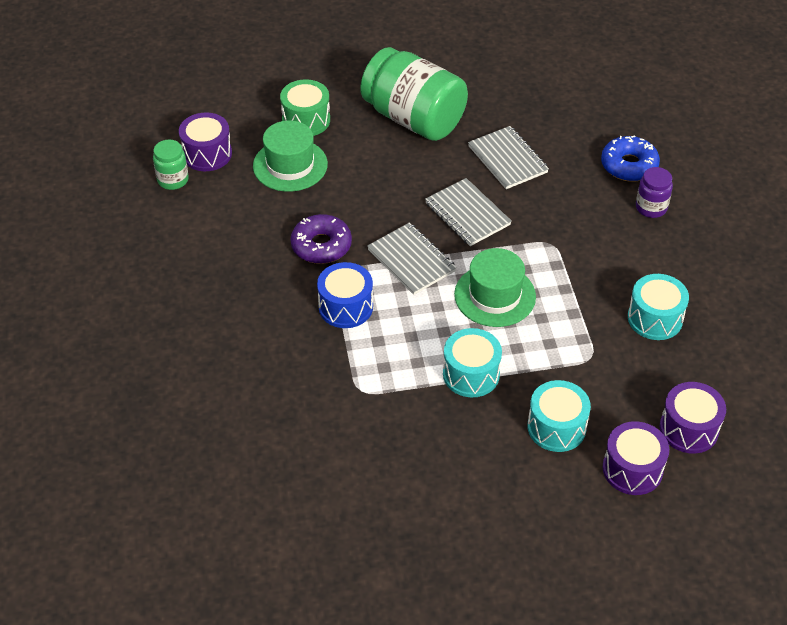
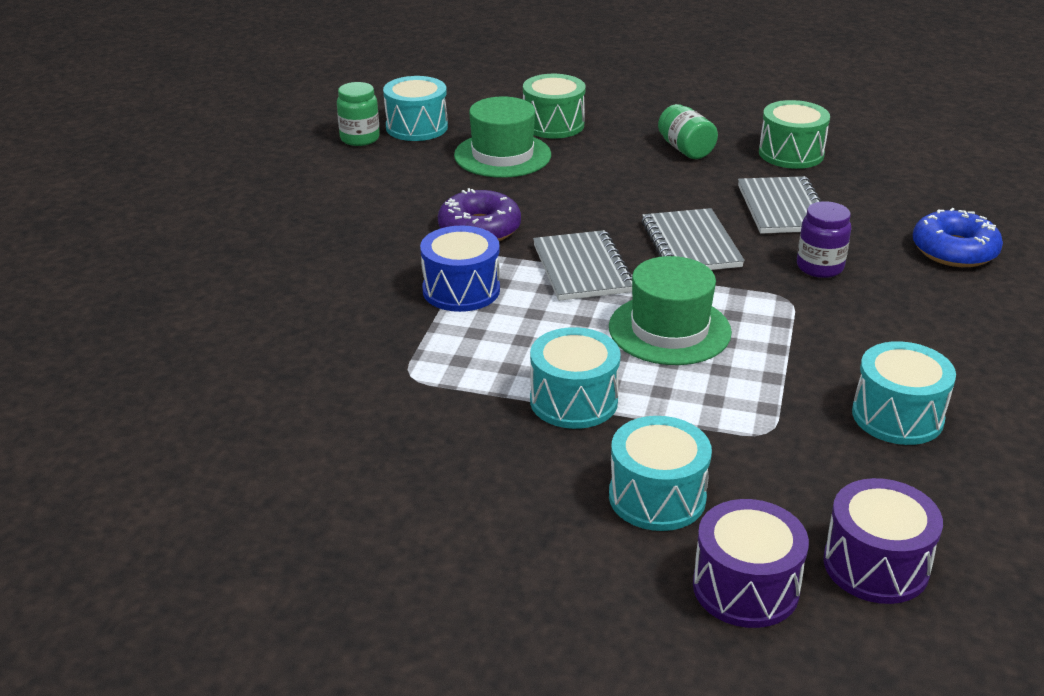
camera: 25 degrees right, 15 degrees down
(207, 154) = (416, 127): purple drum -> turquoise drum
(414, 118) = (686, 149): green jar -> green jar, size x0.45
(486, 101) = (791, 153): none -> green drum
(651, 208) = (963, 298): purple jar -> purple jar (819, 267)

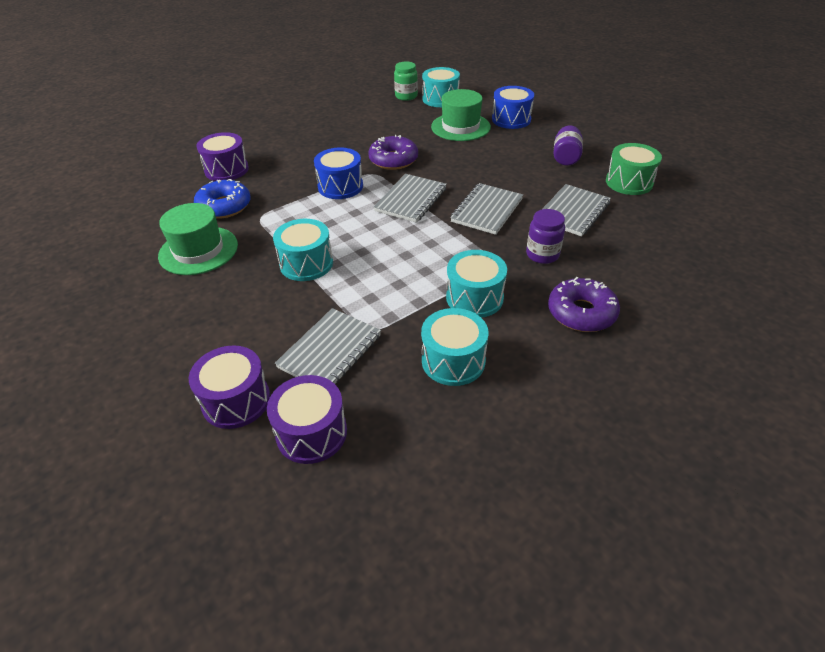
camera: 40 degrees right, 10 degrees up
(243, 337) = (226, 170): none -> purple drum
(553, 125) = (511, 119): green drum -> blue drum
(657, 497) = (269, 331): turquoise drum -> turquoise drum (474, 298)
(669, 330) = (405, 251): green hat -> green hat (198, 250)
(686, 149) = (566, 157): green jar -> purple jar
(762, 478) = (330, 351): none -> grey notebook
(939, 308) = (581, 313): none -> purple donut
(954, 250) = (649, 283): blue donut -> blue donut (224, 206)

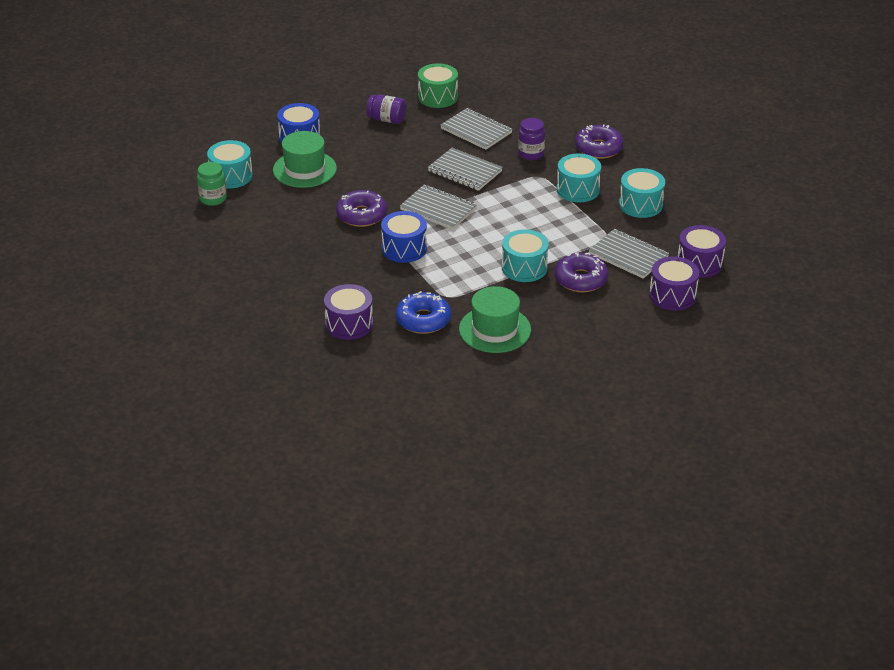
camera: 85 degrees left, 5 degrees down
(281, 309) = (581, 279): none -> purple donut

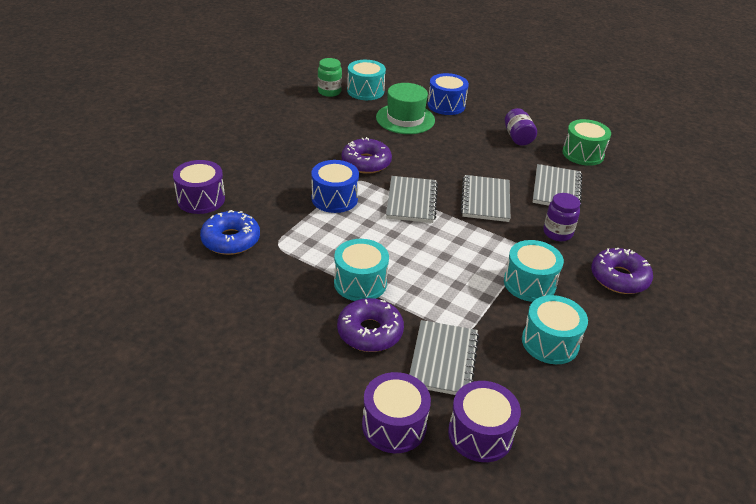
camera: 60 degrees right, 0 degrees up
(495, 329) = (241, 291): green hat -> none

